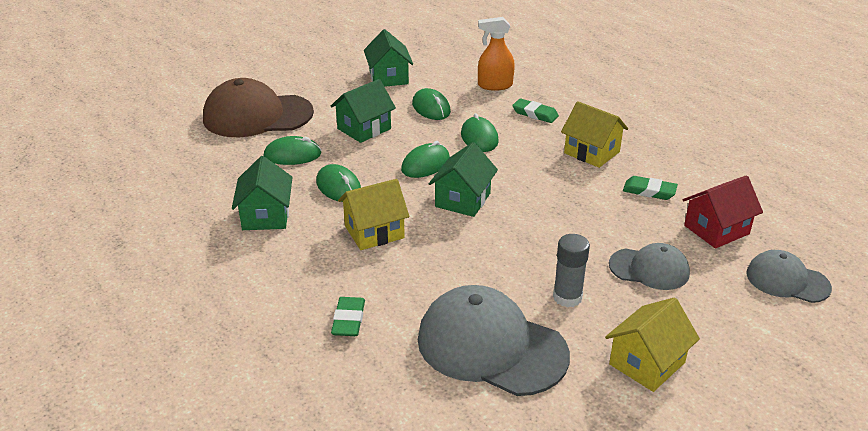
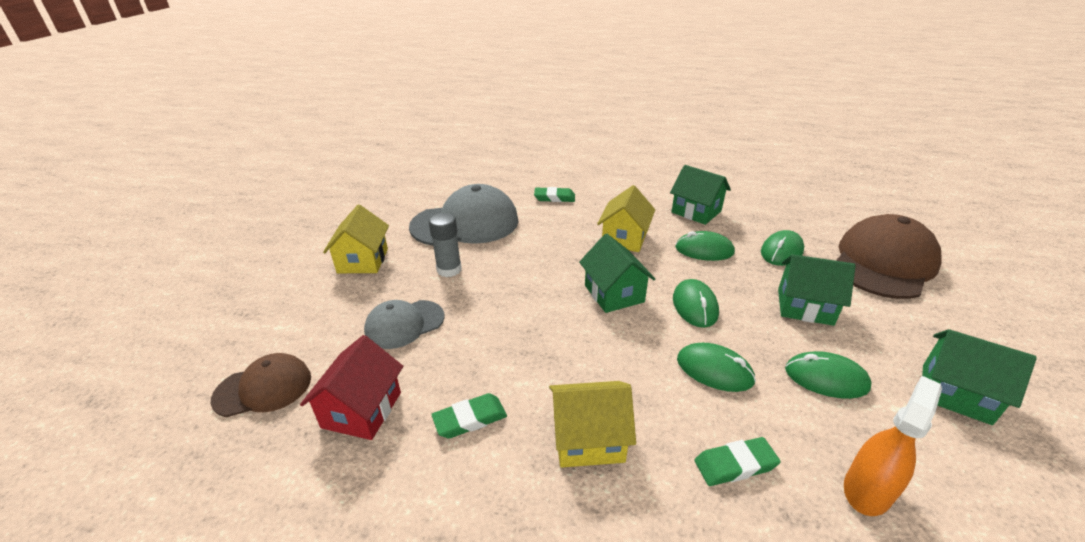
camera: 135 degrees right, 0 degrees up
(348, 320) = (554, 197): green eraser -> green eraser turned 45 degrees counterclockwise
(364, 129) = (805, 307): green house -> green house turned 75 degrees counterclockwise
(787, 280) = (263, 388): grey cap -> brown cap

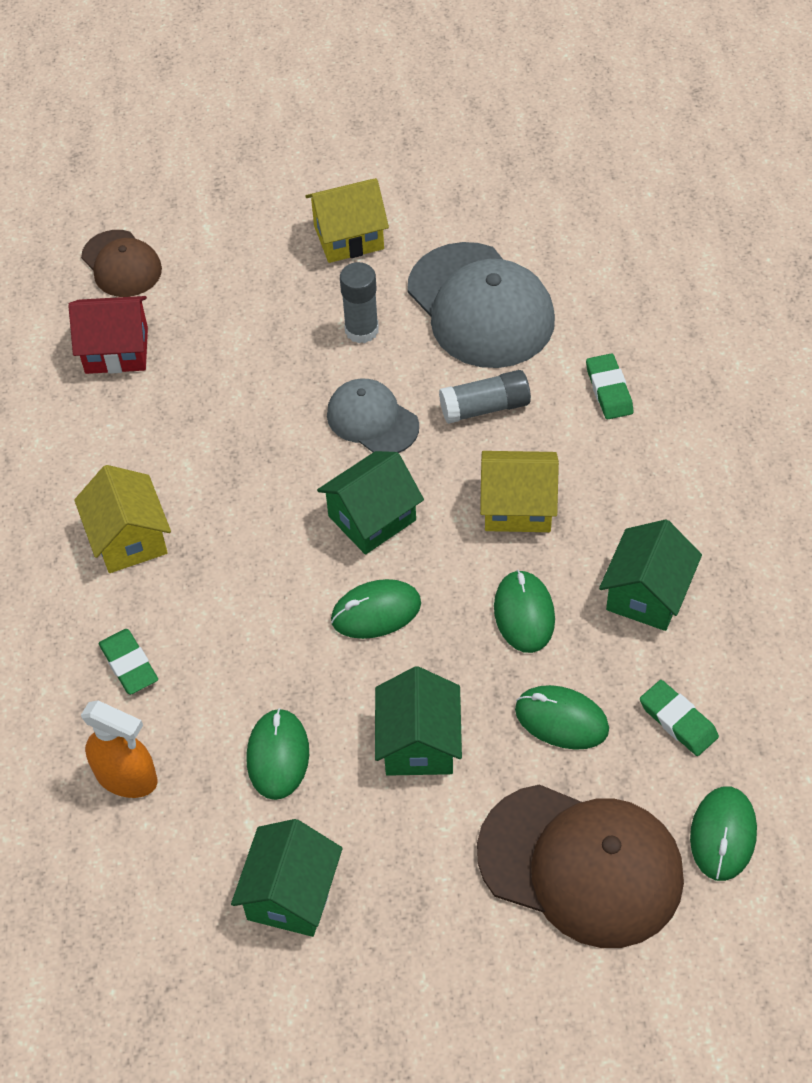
camera: 75 degrees right, 20 degrees up
(404, 324) = (244, 330): grey cap -> grey cap (372, 420)
(470, 419) = (128, 437): green eraser -> green eraser (678, 721)
(544, 236) = (485, 407): none -> grey glue stick
(714, 370) = (258, 640): green mouse -> green mouse (723, 835)

